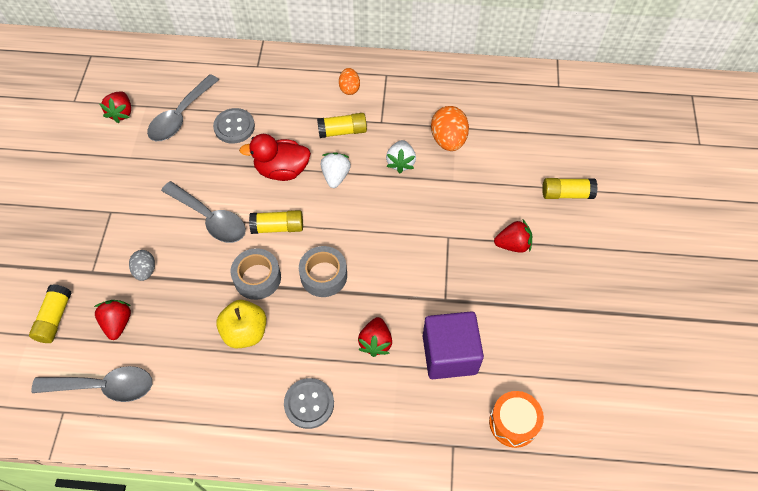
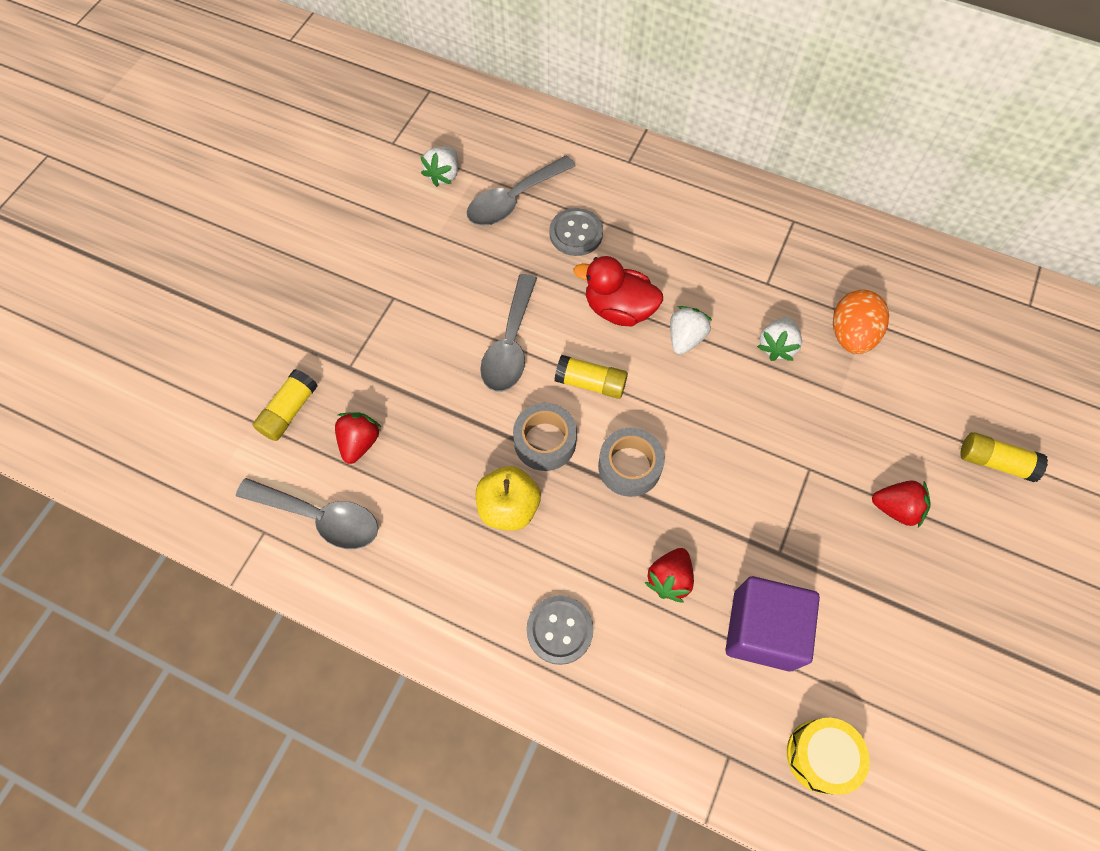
camera: 20 degrees right, 5 degrees up
(121, 113) = (443, 175): red strawberry -> white strawberry
(145, 270) = (412, 386): grey egg -> none
(210, 218) = (510, 344): grey spoon -> grey spoon turned 45 degrees clockwise
(342, 131) = (712, 280): yellow glue stick -> none
(349, 88) = (739, 225): orange egg -> none
(513, 423) = (820, 756): orange drum -> yellow drum

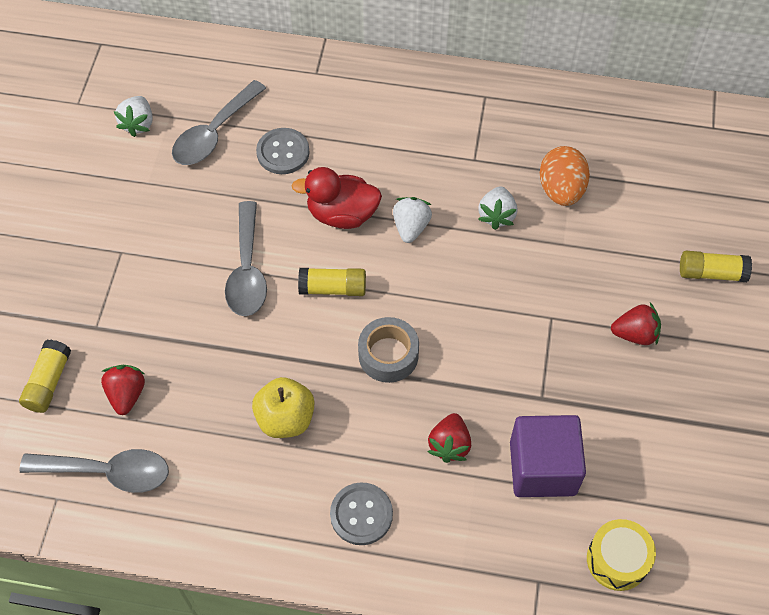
camera: 15 degrees left, 5 degrees down
(545, 441) = (304, 351): grey tape -> none

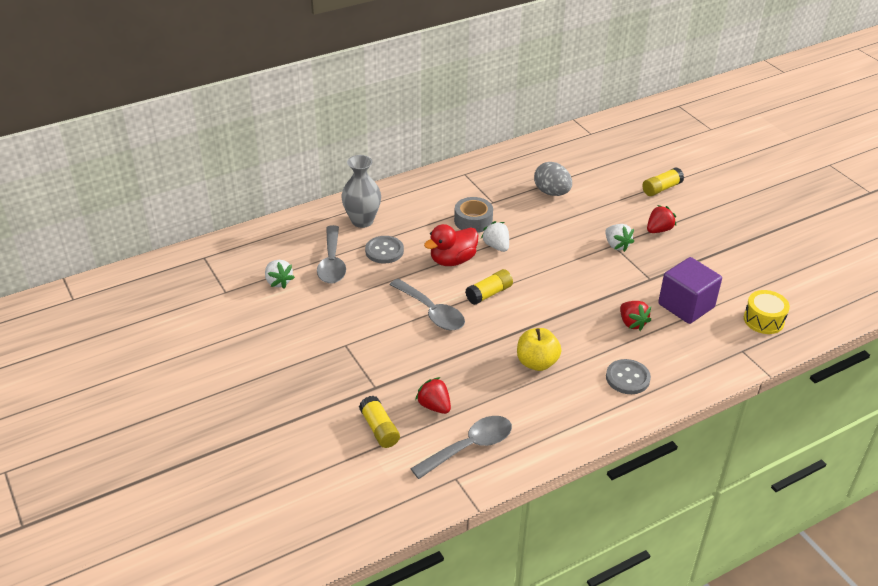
camera: 40 degrees left, 20 degrees down
(302, 94) = (362, 221): none -> grey vase
(388, 355) = (554, 305): grey tape -> grey tape (473, 221)
(496, 215) = (533, 219): white strawberry -> white strawberry (616, 245)
(561, 190) = (552, 192): orange egg -> grey egg

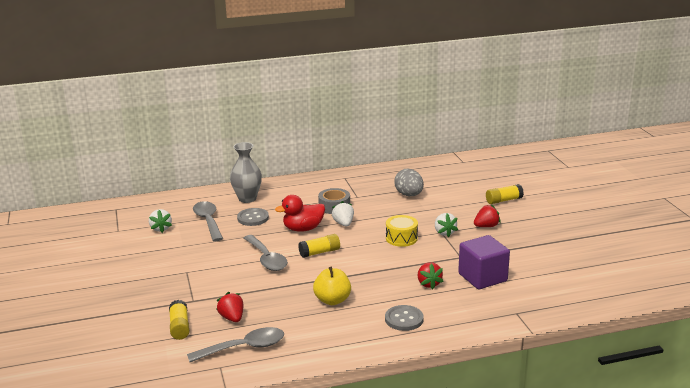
camera: 15 degrees right, 15 degrees down
(332, 263) = (208, 221): grey spoon -> grey spoon turned 150 degrees clockwise
(763, 320) = (547, 294): yellow drum -> yellow drum (401, 238)

